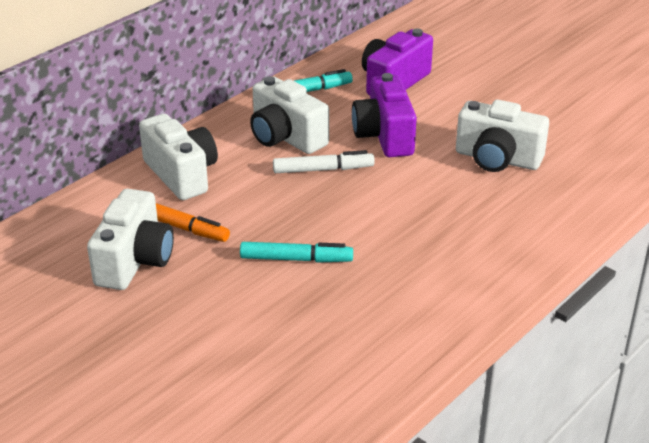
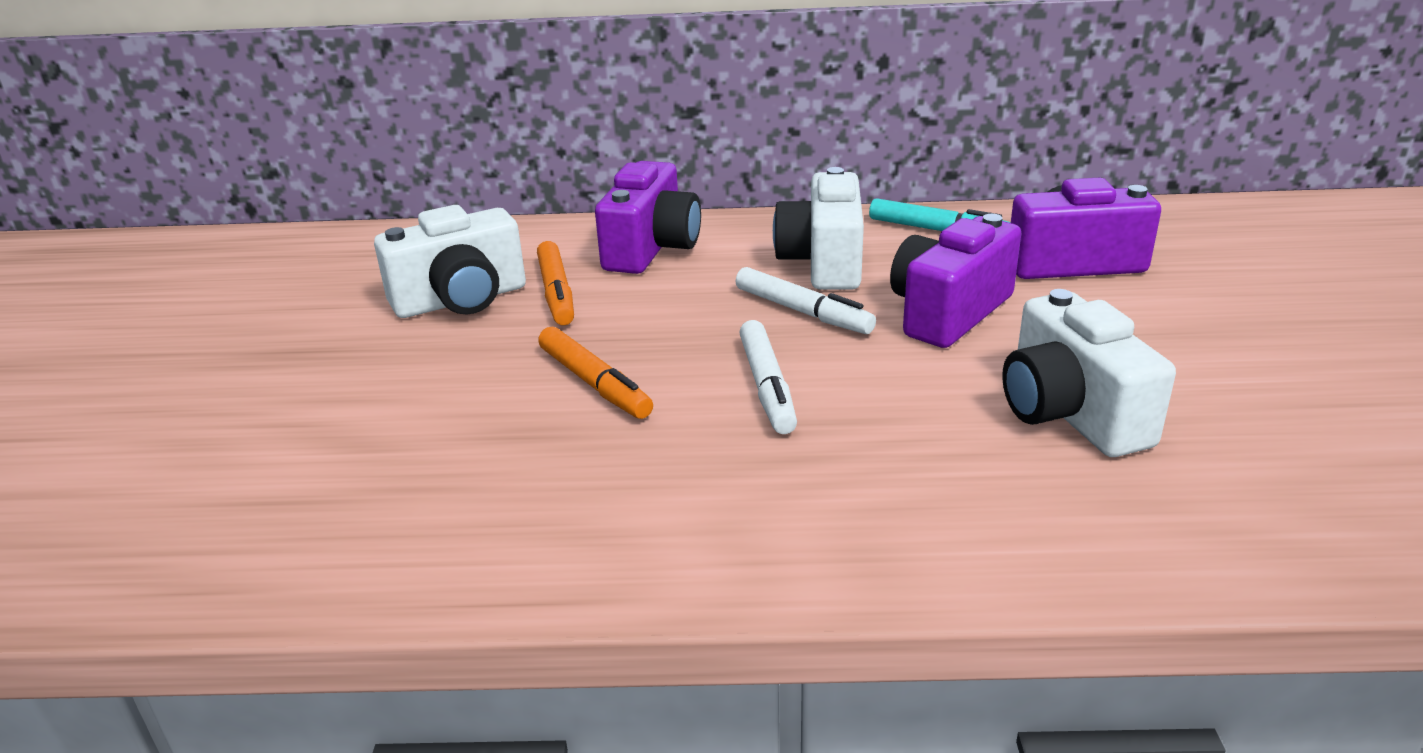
camera: 50 degrees right, 5 degrees down
(181, 174) = (651, 248): white camera -> purple camera
(296, 259) = (594, 383): turquoise marker -> orange marker
(372, 215) = (767, 387): none -> white marker

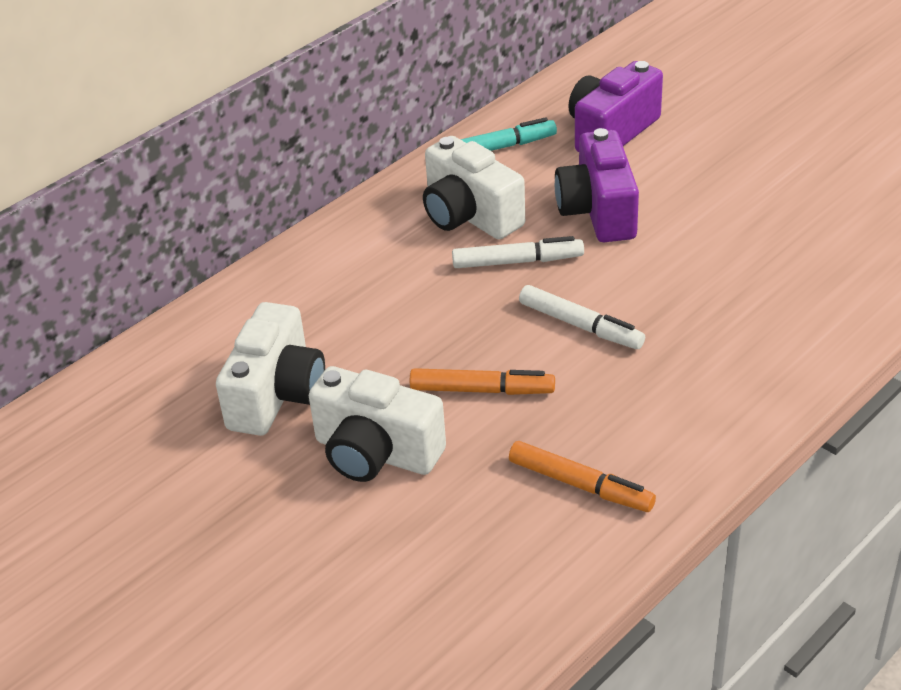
camera: 45 degrees left, 10 degrees up
(556, 293) = (335, 346): orange marker -> orange marker (580, 485)
(651, 248) = (335, 271): purple camera -> none
(1070, 413) = (746, 242): white camera -> white camera (376, 453)

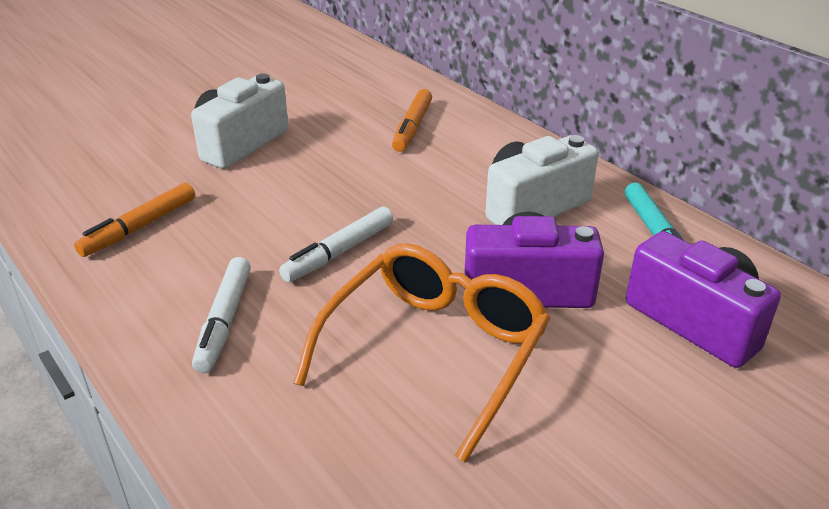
camera: 95 degrees right, 5 degrees down
(277, 395) = (324, 110): white camera -> none
(482, 390) = (280, 192): orange marker -> orange marker (412, 127)
(517, 261) = (450, 226): white marker -> white marker (224, 321)
(695, 251) = (434, 351): none -> orange glasses

